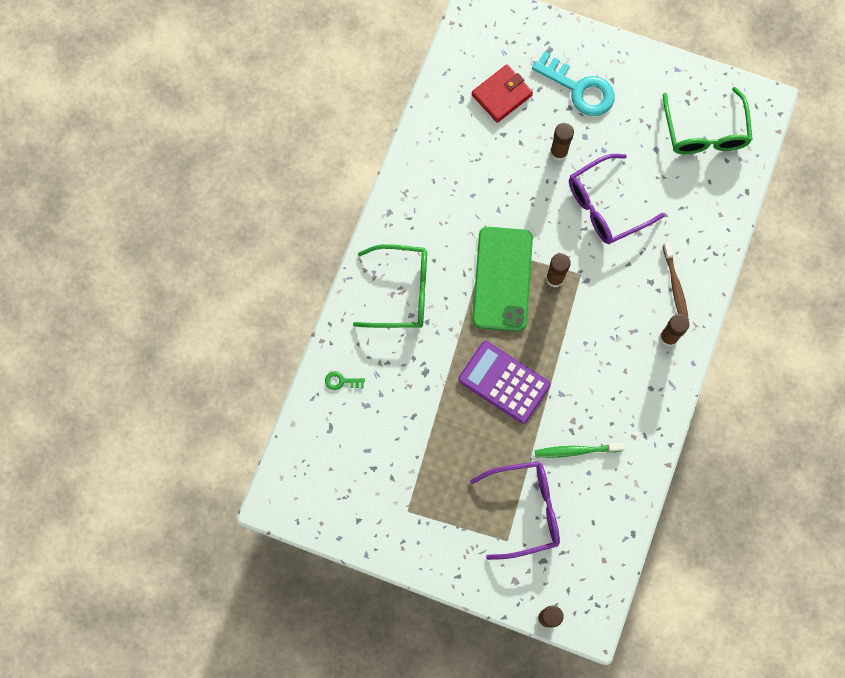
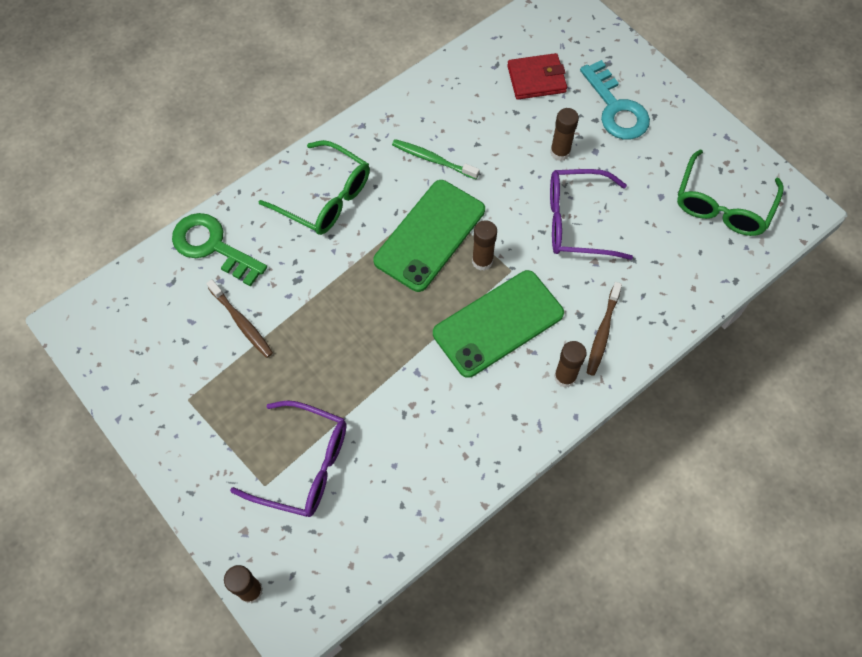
camera: 30 degrees right, 10 degrees down
(341, 381) = (213, 246): green key -> green key, size x2.37
(406, 429) = (241, 322): none -> brown toothbrush
(504, 382) = (367, 330): purple calculator -> none
(576, 451) = (395, 436): green toothbrush -> green toothbrush (433, 159)
(596, 322) = (498, 323): none -> green phone

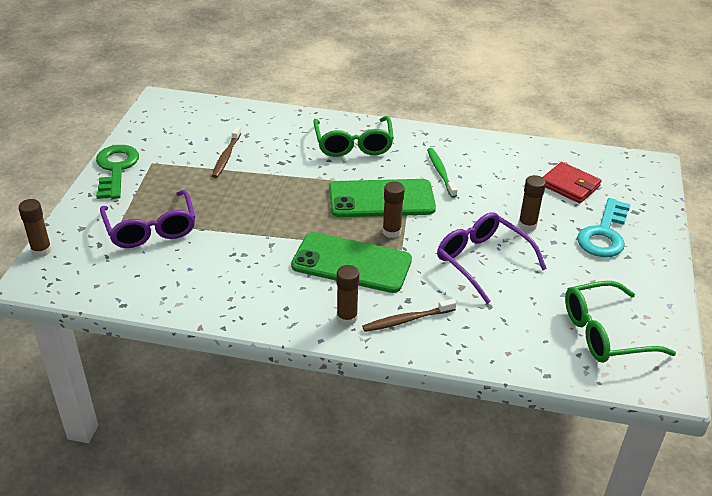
camera: 50 degrees right, 25 degrees down
(213, 246) = (266, 121): green key -> green key (116, 169)

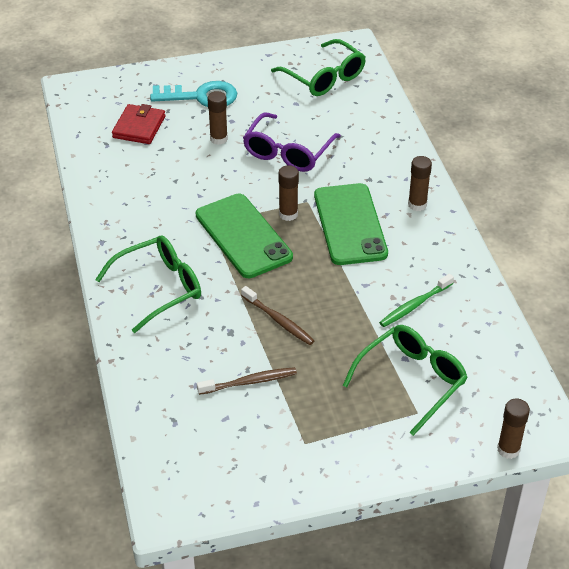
camera: 115 degrees left, 5 degrees up
(116, 169) = (339, 469): green key -> none
(151, 229) = (411, 381): purple glasses -> green glasses
(406, 320) = (392, 173): brown toothbrush -> brown toothbrush (278, 320)
(440, 172) = (171, 210): green toothbrush -> green toothbrush (414, 305)

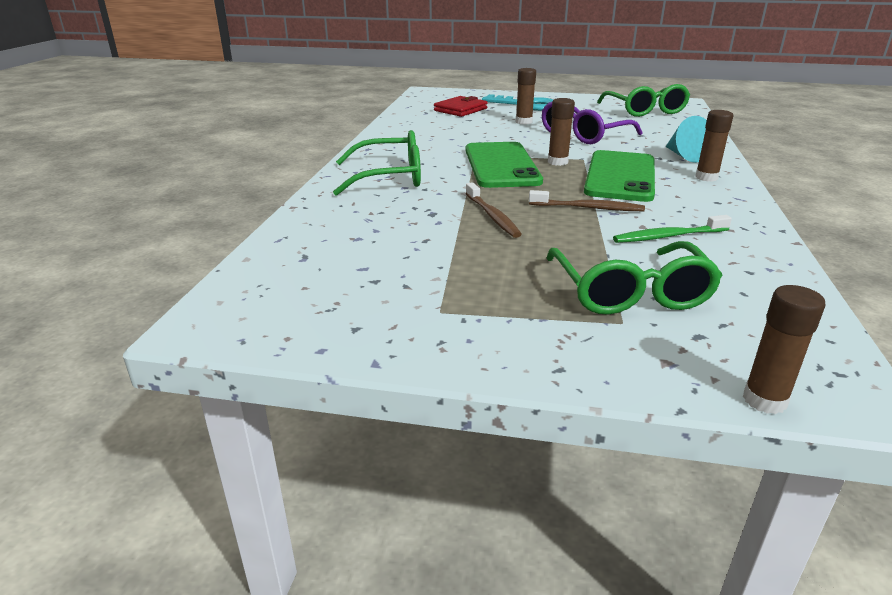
camera: 25 degrees right, 15 degrees down
(249, 382) = (418, 249): brown toothbrush -> brown toothbrush (588, 208)
(390, 169) = (685, 156): none -> turquoise cone
(411, 381) = (630, 292): green glasses -> green glasses turned 105 degrees clockwise

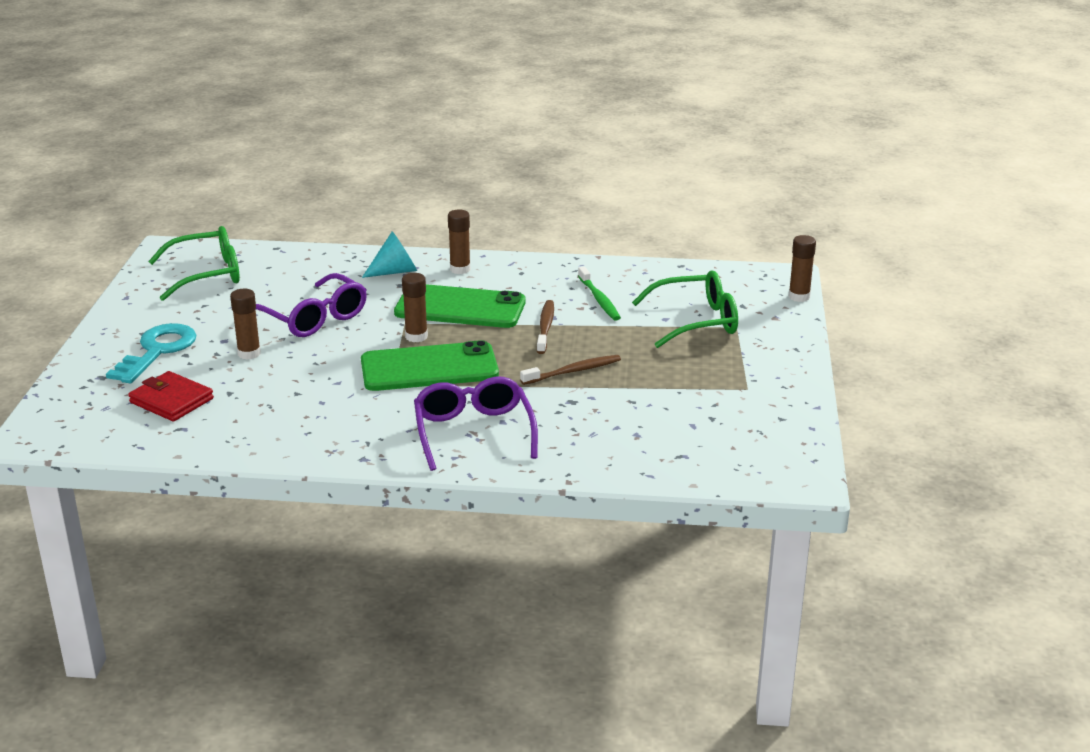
camera: 95 degrees left, 0 degrees up
(389, 177) = (473, 432): green glasses -> purple glasses

